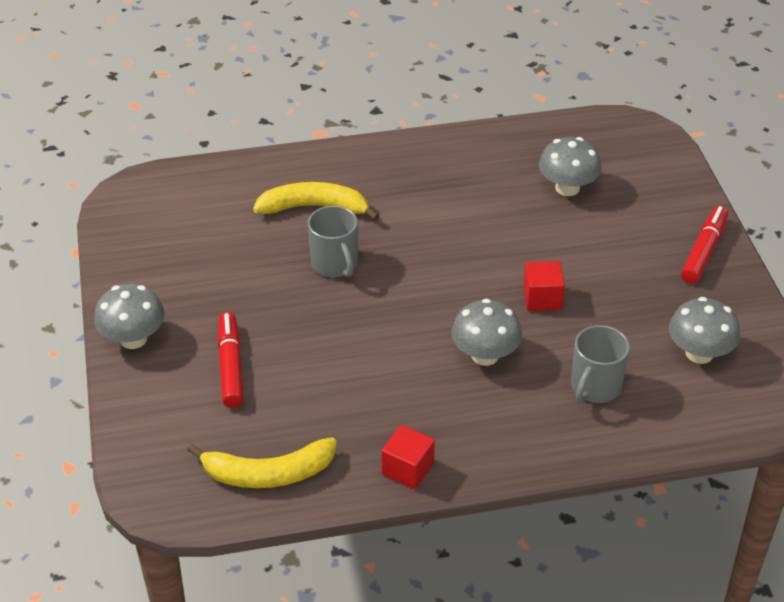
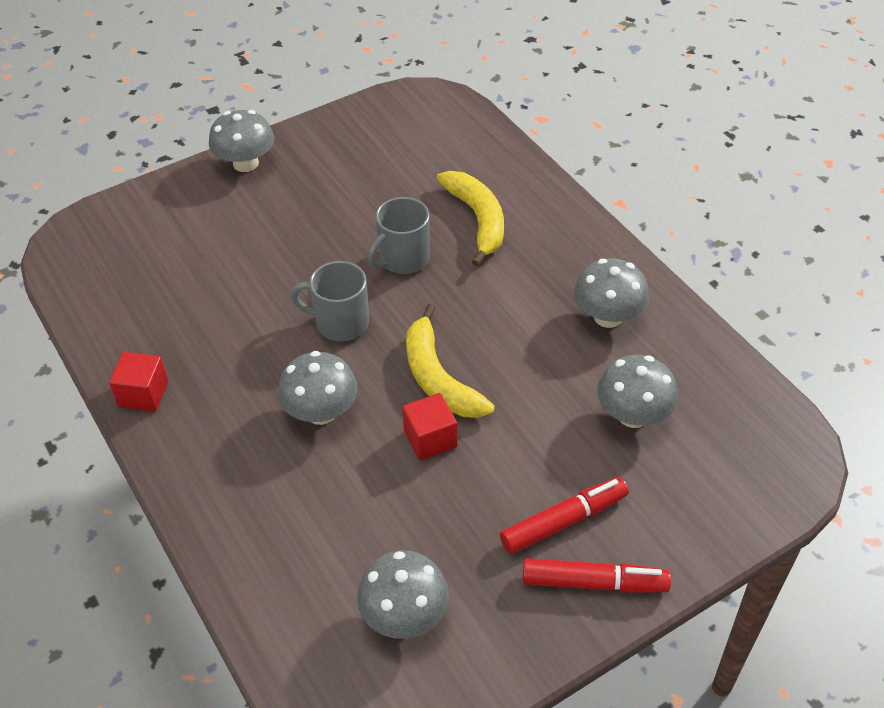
camera: 70 degrees right, 5 degrees up
(231, 366) = (235, 233): red marker -> red marker (564, 521)
(268, 473) = (112, 298): yellow banana -> yellow banana (438, 377)
(465, 170) = (608, 316): none -> grey mushroom
(594, 387) = (309, 521): grey mug -> grey mug (340, 323)

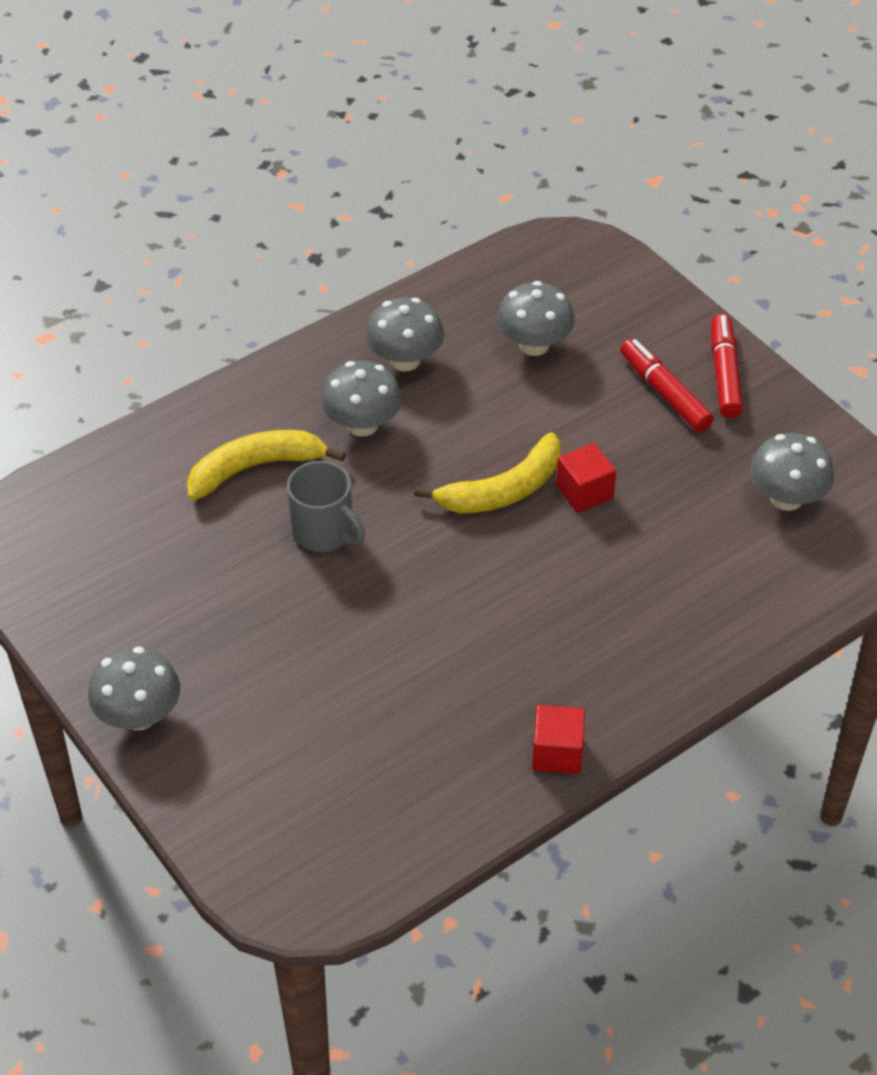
camera: 95 degrees left, 0 degrees up
(321, 412) = (562, 584): grey mushroom -> grey mushroom (362, 424)
(340, 323) = (431, 581): grey mug -> none

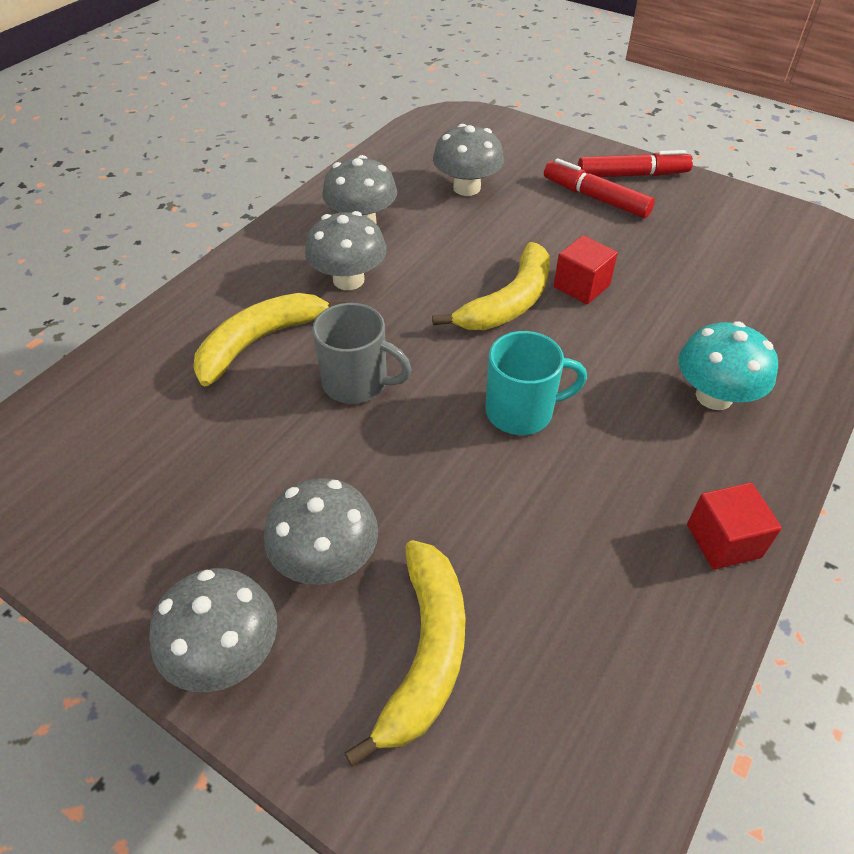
camera: 20 degrees left, 0 degrees up
(280, 758) = (425, 653): none -> yellow banana
(454, 599) = (521, 411): none -> turquoise mug
(637, 635) = (714, 396): none -> turquoise mushroom
(724, 374) = (632, 175): red marker -> red marker turned 105 degrees clockwise
(786, 498) = (749, 250): grey mushroom -> grey mushroom (326, 560)

